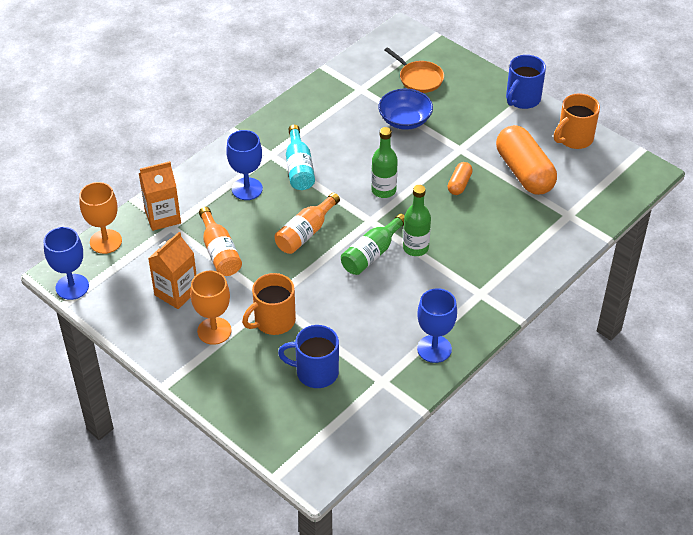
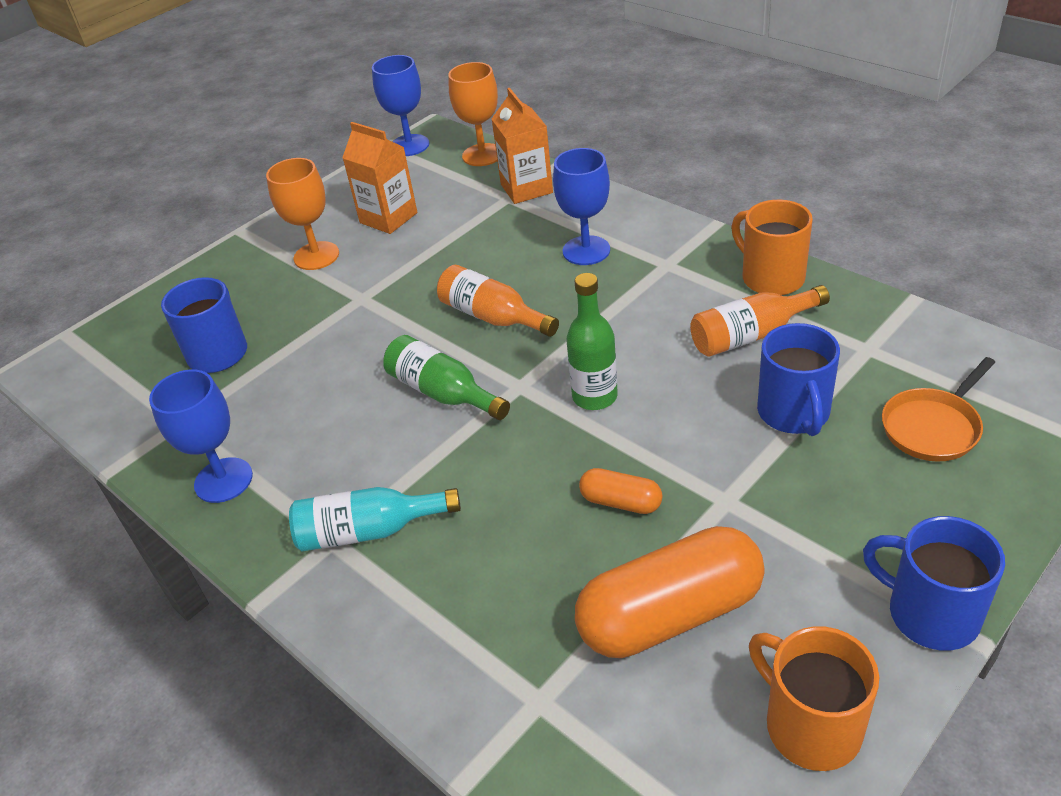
camera: 95 degrees right, 5 degrees down
(220, 252) = (458, 242): orange bottle -> orange bottle (751, 335)
(273, 321) = (321, 304): orange mug -> orange mug (771, 277)
(299, 168) = (639, 296): turquoise bottle -> turquoise bottle (368, 531)
(405, 120) = (794, 413): blue bowl -> blue mug
(415, 248) = (452, 446): green bottle -> none

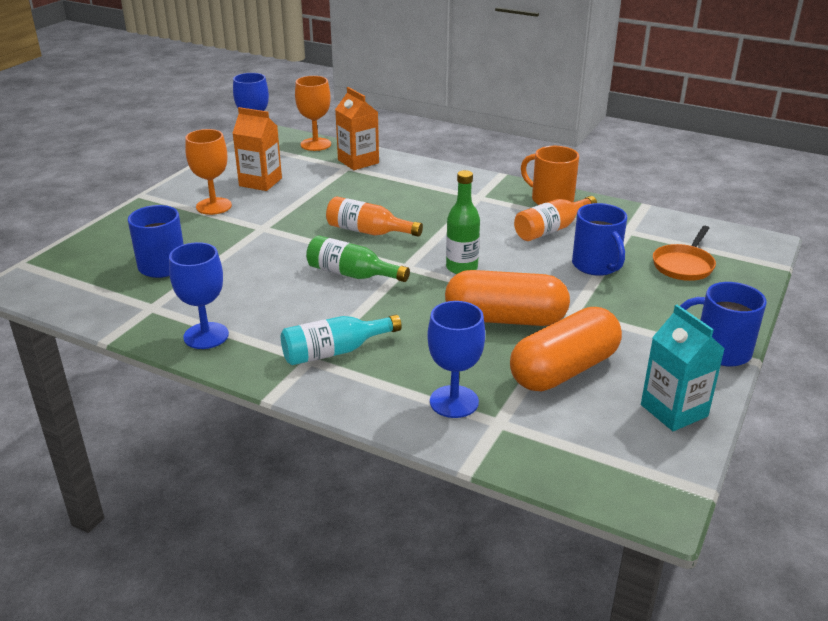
camera: 20 degrees left, 10 degrees down
(586, 250) = (418, 193): blue goblet -> blue goblet (454, 402)
(621, 502) = (505, 319): orange capsule -> orange capsule, size x2.11
(810, 725) = (674, 410): orange mug -> turquoise carton

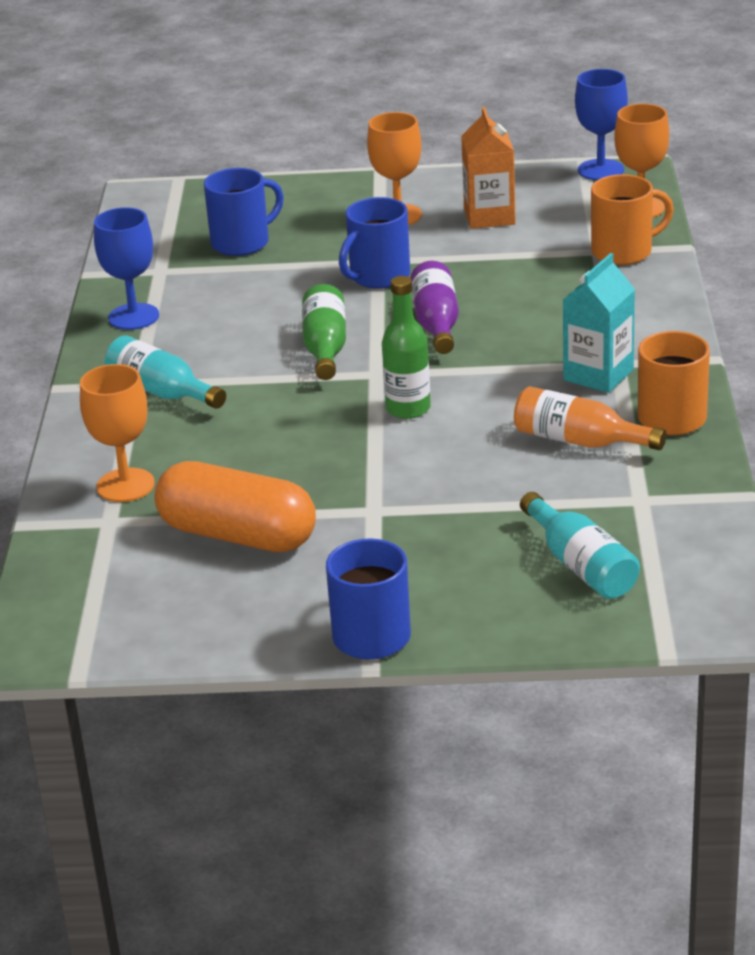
camera: 65 degrees right, 0 degrees up
(358, 161) = (624, 252): orange carton -> orange mug
(368, 231) = (436, 323): orange bottle -> purple bottle
(454, 402) = (125, 485): blue goblet -> orange goblet
(505, 319) = (314, 470): orange capsule -> none
(596, 265) = (509, 499): blue mug -> blue mug (378, 277)
(674, 410) = (212, 625): turquoise carton -> turquoise carton (598, 375)
(684, 265) = (581, 565): orange pan -> turquoise bottle

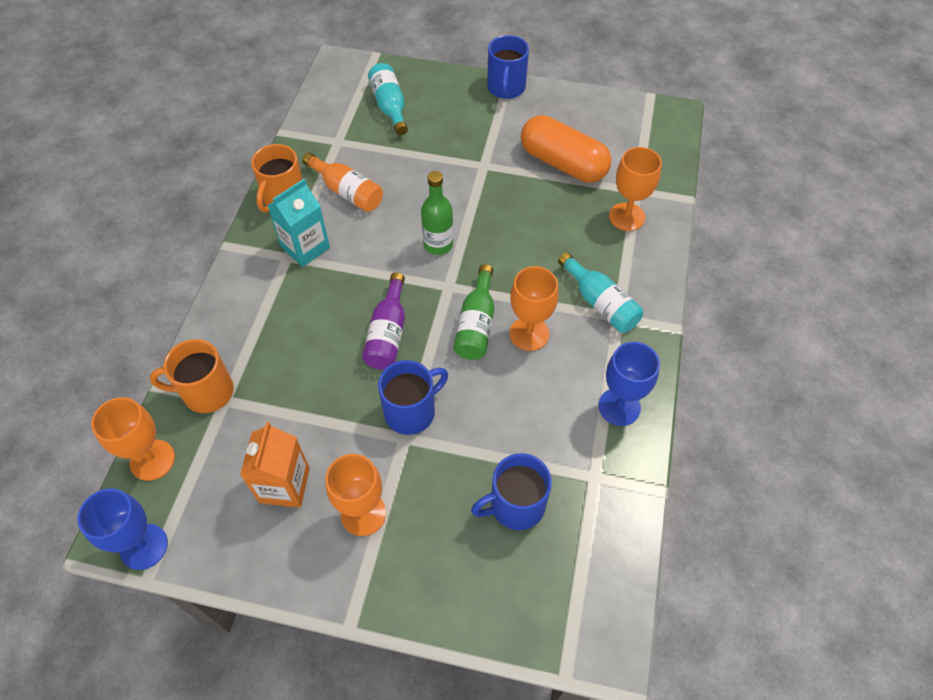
camera: 170 degrees left, 25 degrees up
(254, 351) = (529, 334): none -> orange goblet

